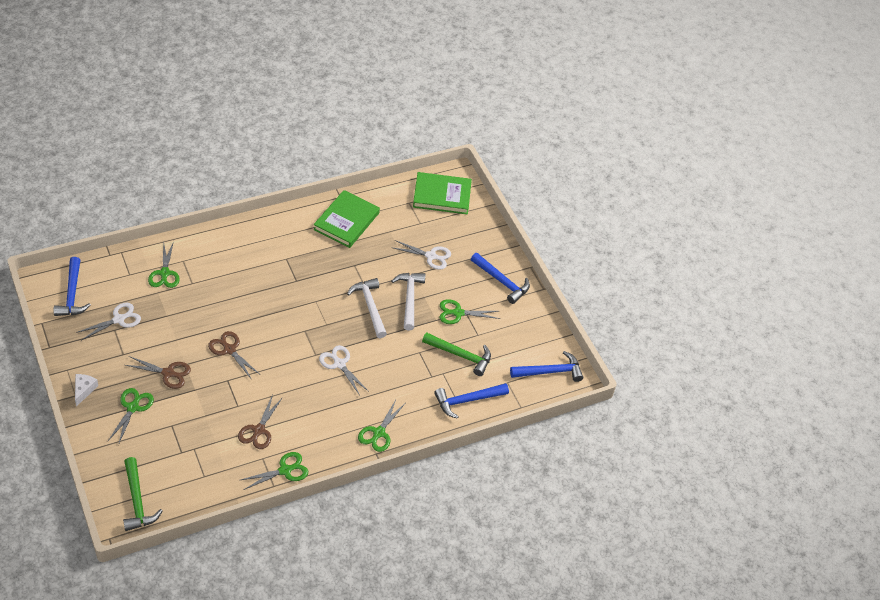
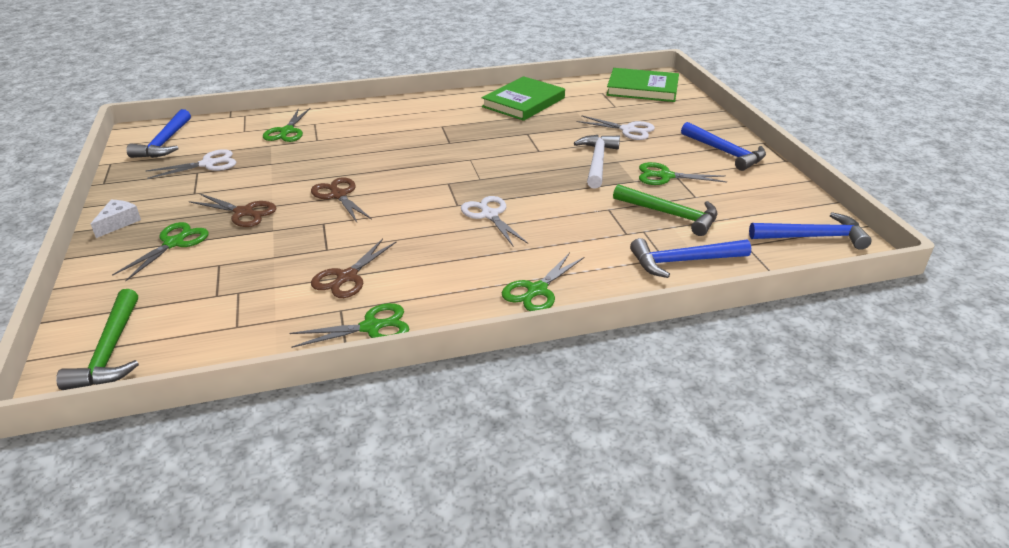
camera: 15 degrees right, 15 degrees down
(370, 307) = (542, 166): white hammer -> none

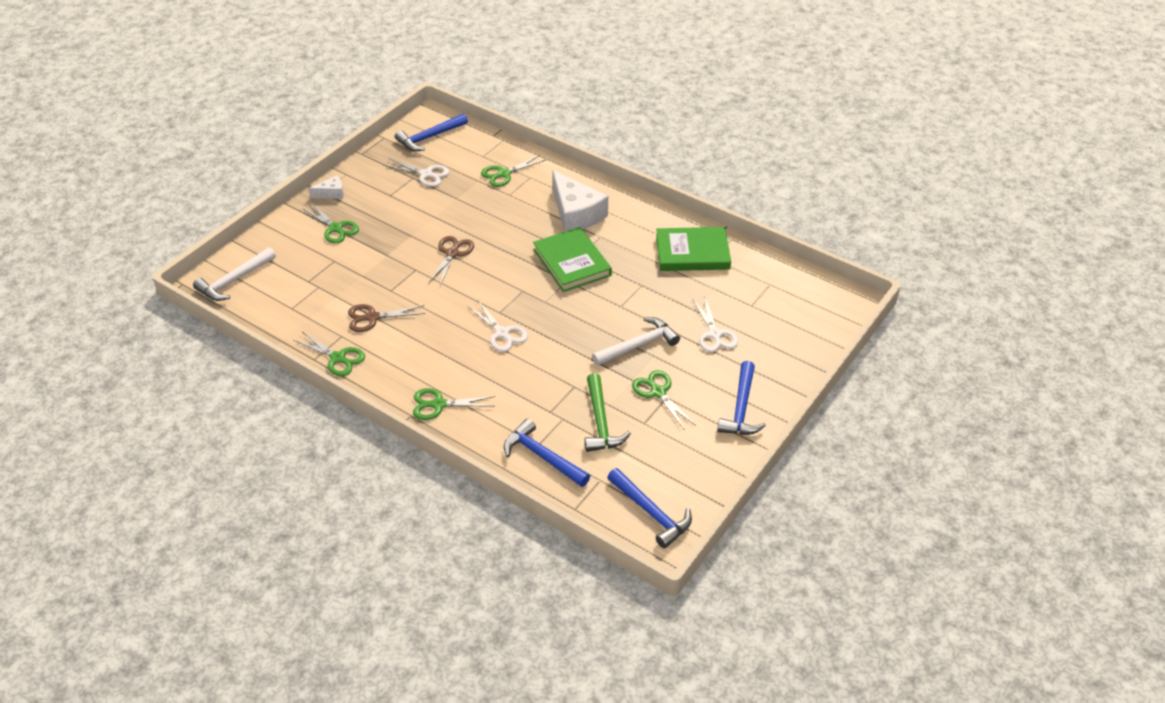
camera: 50 degrees right, 10 degrees up
(110, 351) = (234, 280): green hammer -> white hammer
(174, 243) = (336, 229): green scissors -> green scissors turned 60 degrees clockwise
(244, 213) = (391, 231): brown scissors -> none
(397, 124) = (576, 213): none -> white cheese
(489, 214) = (502, 334): white scissors -> white scissors turned 120 degrees clockwise
(642, 89) = (809, 303): green book -> green book (572, 262)

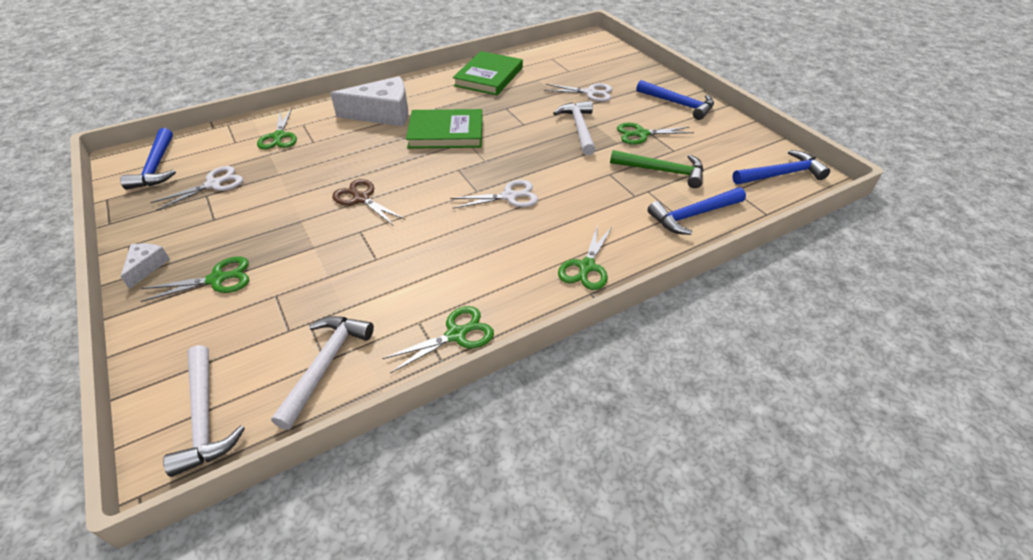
camera: 65 degrees left, 0 degrees up
(288, 310) = (325, 365): none -> white hammer
(371, 318) = (409, 286): brown scissors -> none

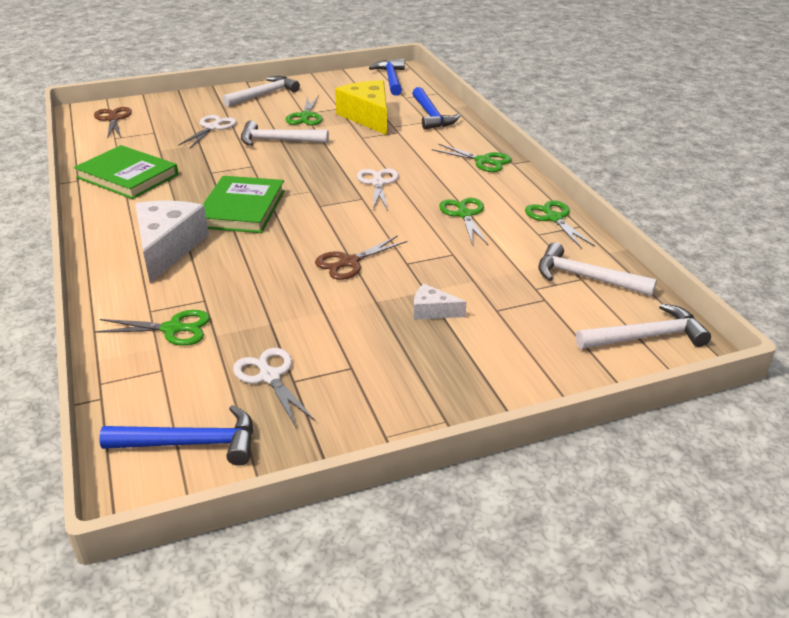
camera: 80 degrees left, 10 degrees down
(147, 267) = (433, 410): white cheese -> white cheese (432, 311)
(218, 279) = (466, 350): green scissors -> green scissors (464, 214)
(585, 50) = (113, 119): none -> brown scissors
(662, 171) = (368, 117): green hammer -> yellow cheese
(678, 104) = (264, 94): blue hammer -> white hammer

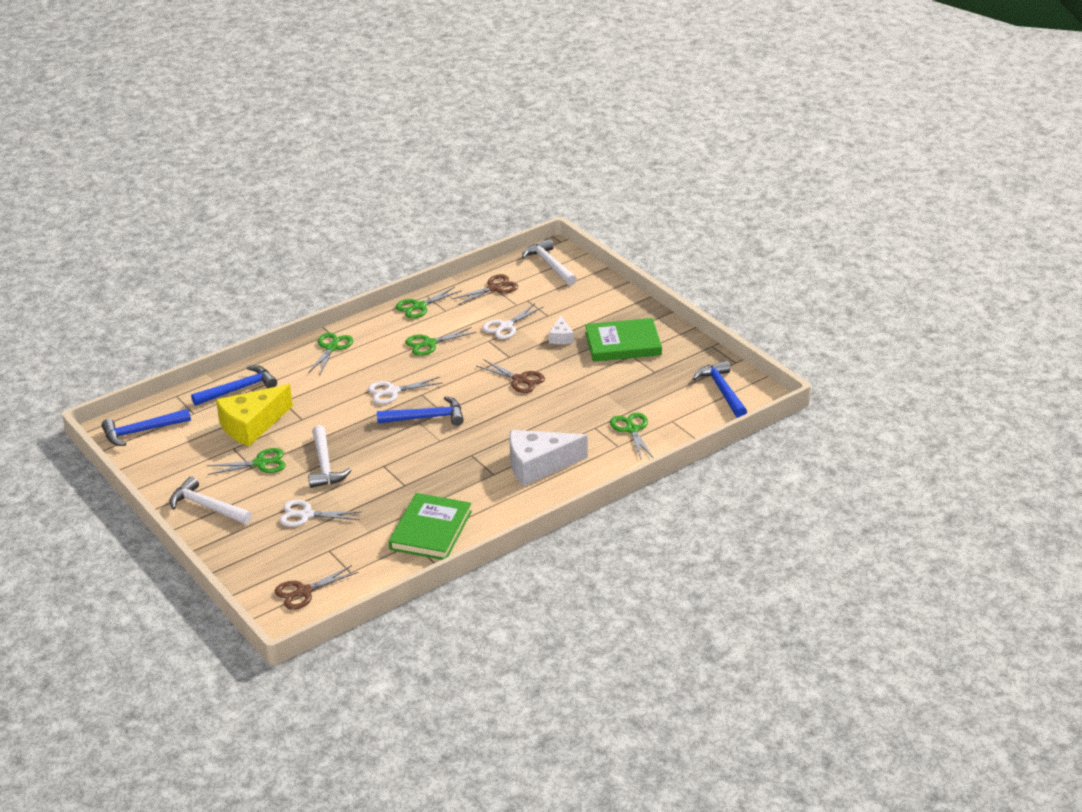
camera: 105 degrees left, 0 degrees up
(242, 209) = (463, 448): green book -> green book (623, 344)
(269, 376) = (655, 381): white scissors -> white scissors (505, 326)
(315, 195) = (426, 418): none -> blue hammer
(586, 277) = (495, 288): white hammer -> brown scissors

